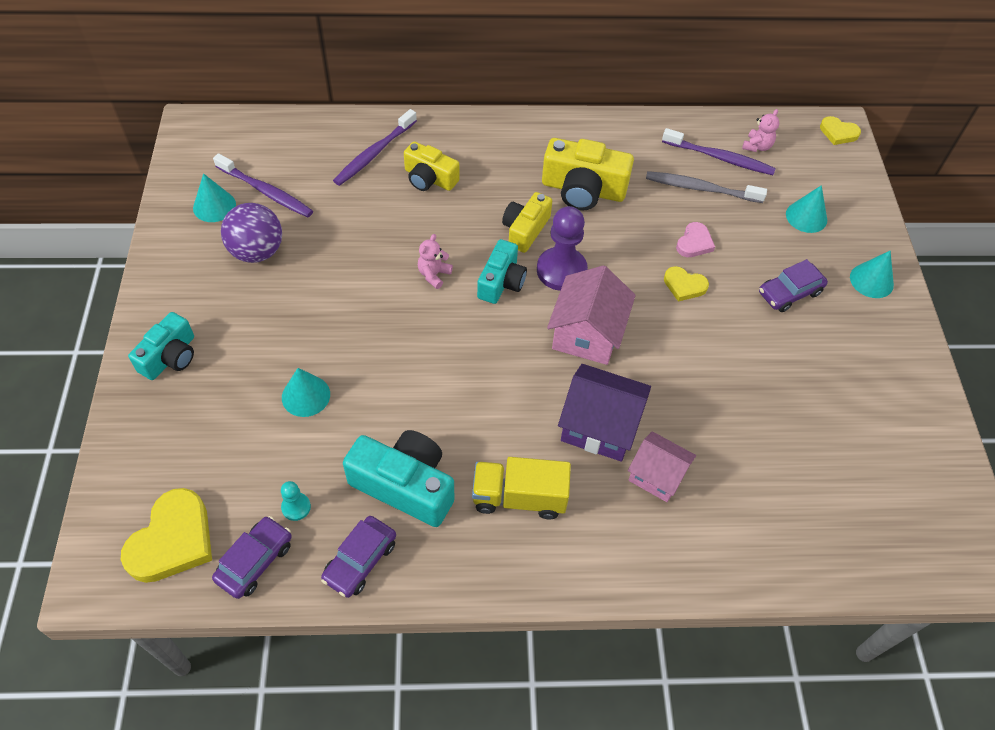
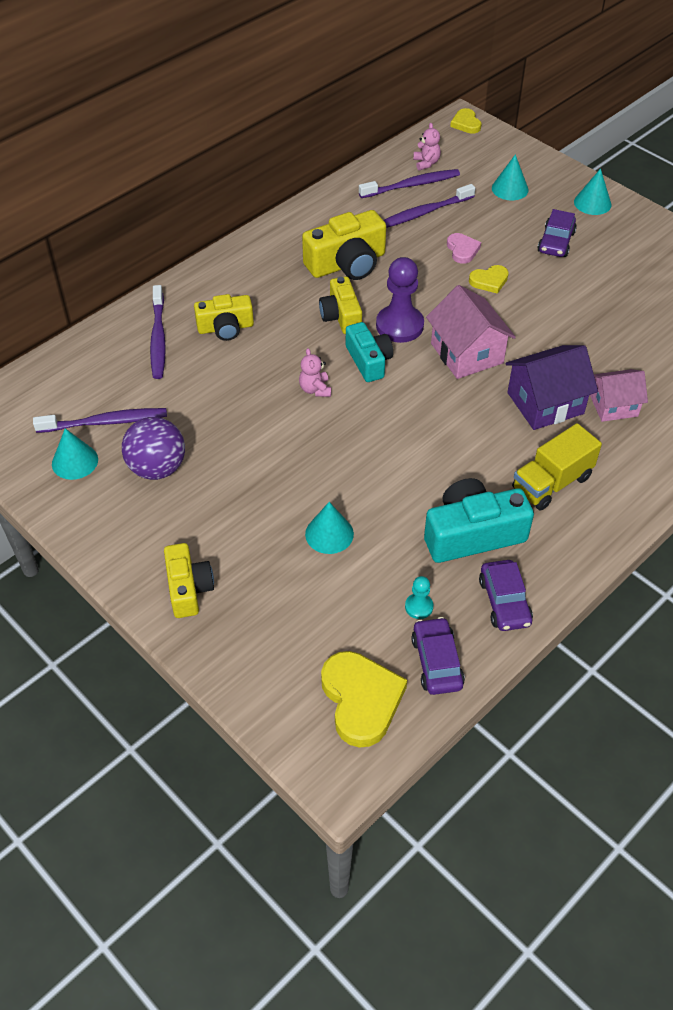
camera: 40 degrees left, 5 degrees down
(170, 357) = (188, 588): turquoise camera -> yellow camera
(701, 188) = (424, 213): grey toothbrush -> purple toothbrush
(838, 133) = (466, 123): yellow heart -> yellow heart turned 90 degrees clockwise

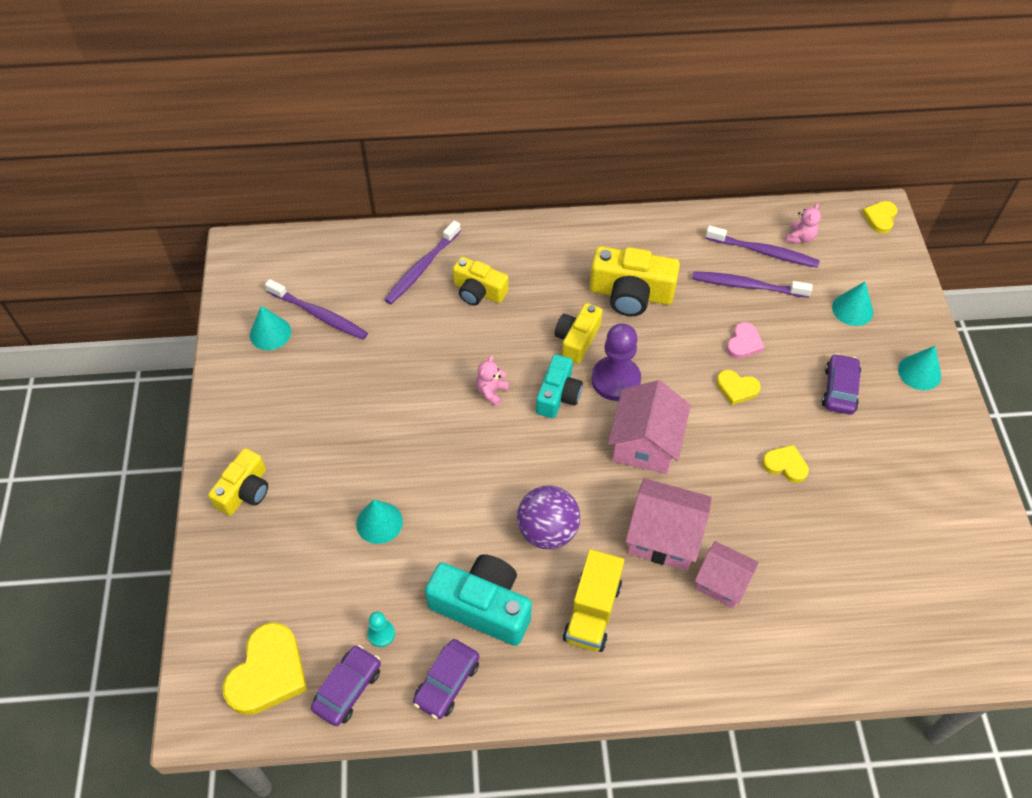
camera: 40 degrees right, 5 degrees up
(157, 468) = (317, 378): purple ball -> purple ball (547, 531)
(545, 403) = (664, 536): purple house -> pink house
(551, 483) = (592, 611): yellow truck -> yellow truck turned 75 degrees counterclockwise
(556, 242) = (839, 389): purple car -> purple car turned 135 degrees clockwise
(573, 308) = (785, 465): none -> yellow heart

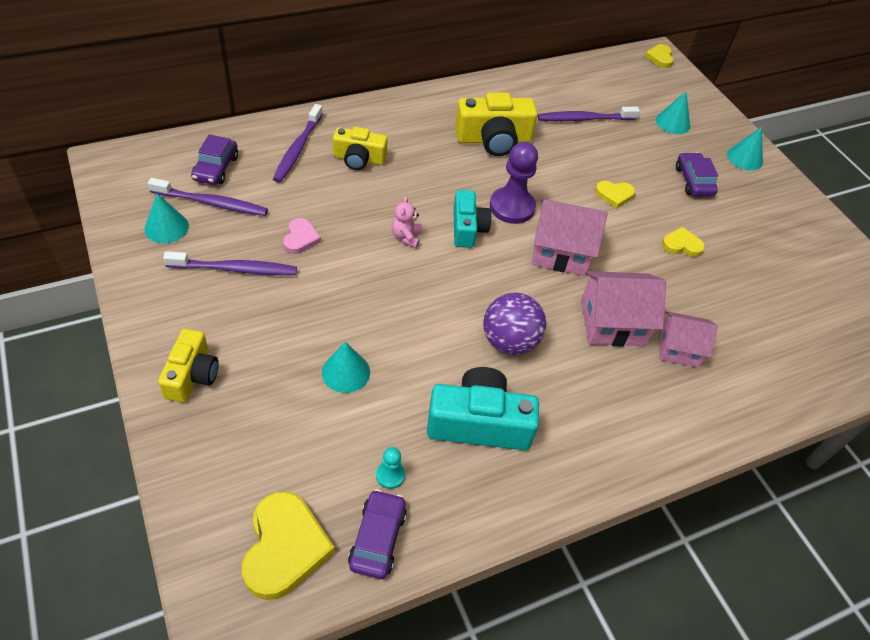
camera: 25 degrees left, 5 degrees down
(447, 682) = (475, 503): purple car -> purple car (216, 168)
(577, 340) = (464, 182): yellow camera -> none
(592, 611) = (581, 401): yellow truck -> none
(645, 443) = (561, 252): pink house -> pink house turned 75 degrees counterclockwise
(744, 343) = (603, 161): pink heart -> pink heart (301, 238)
(764, 252) = (585, 93): purple toothbrush -> purple toothbrush (235, 269)
(800, 237) = (608, 79): pink teddy bear -> none

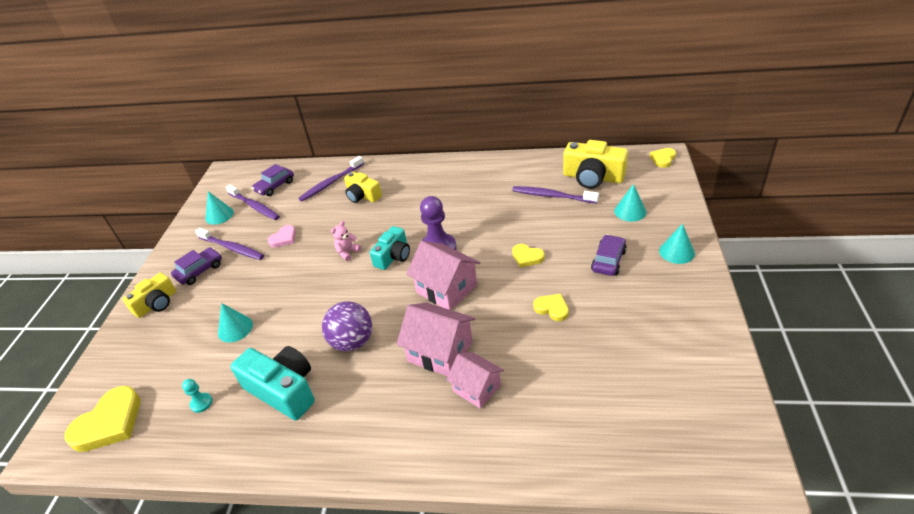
camera: 40 degrees right, 10 degrees down
(377, 538) = (159, 440): purple car -> purple car (200, 271)
(493, 139) = (466, 199): yellow camera -> yellow camera (593, 177)

